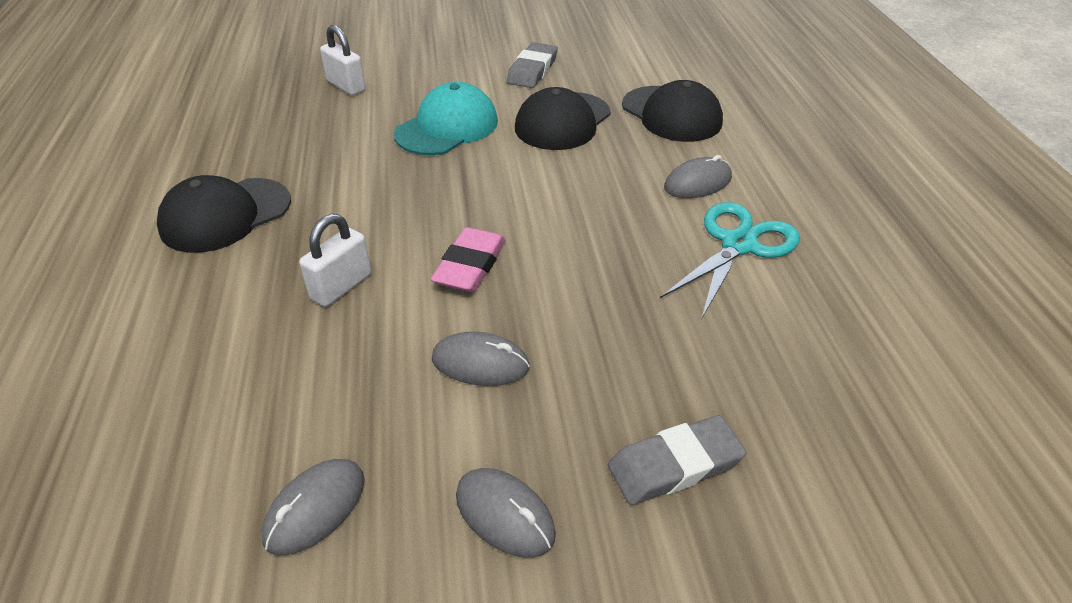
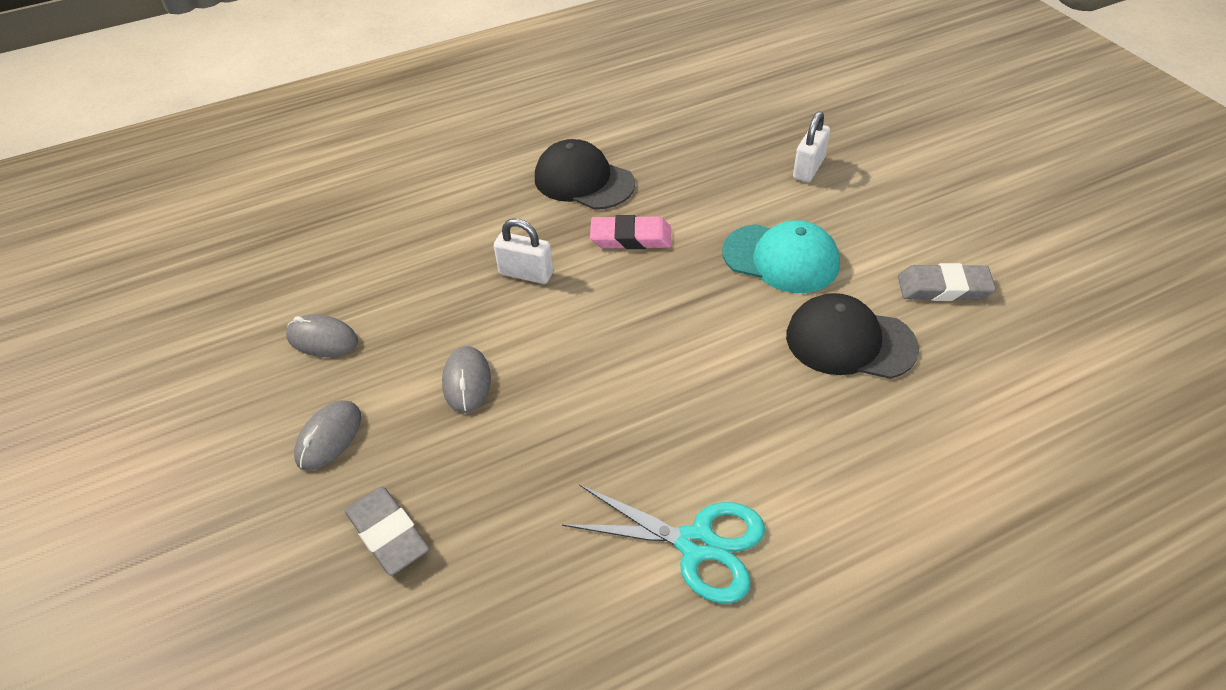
camera: 75 degrees right, 5 degrees up
(470, 265) = (579, 340): pink eraser -> pink eraser (631, 237)
(671, 114) = (933, 437): black cap -> none
(697, 183) = (796, 488): grey mouse -> none

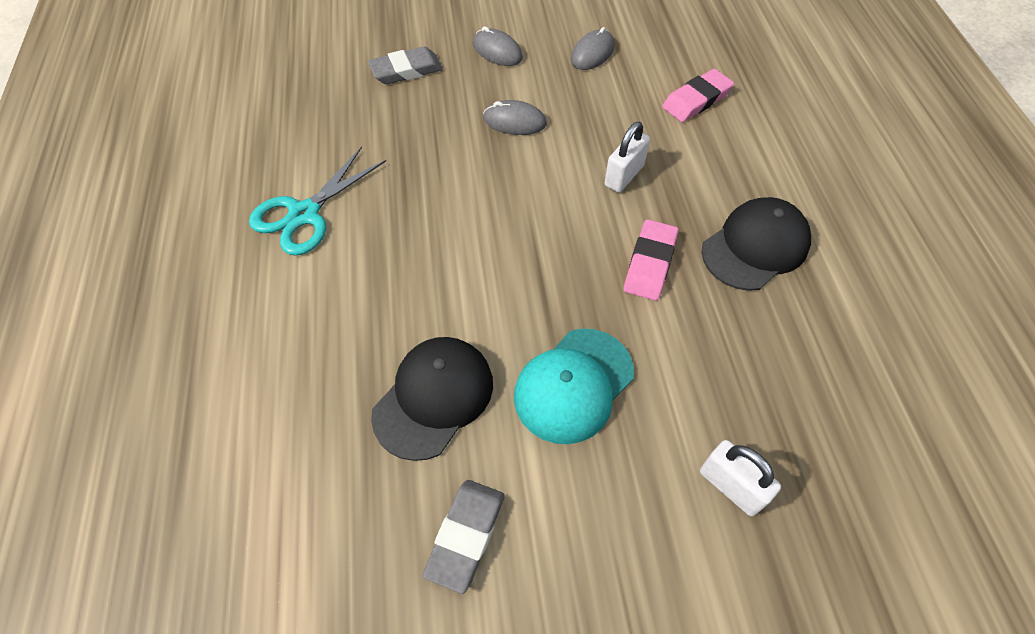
camera: 105 degrees right, 10 degrees up
(394, 241) = (696, 100): none -> pink eraser

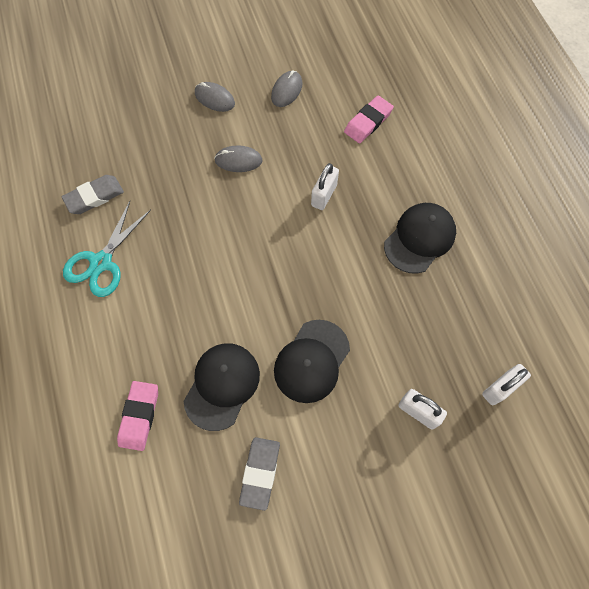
camera: 10 degrees left, 10 degrees up
(406, 70) = (148, 126): grey eraser -> grey eraser (94, 197)
(573, 385) = (311, 361): turquoise cap -> black cap
(650, 263) = (350, 263): pink eraser -> pink eraser (139, 416)
(867, 472) = (500, 388): none -> white padlock

